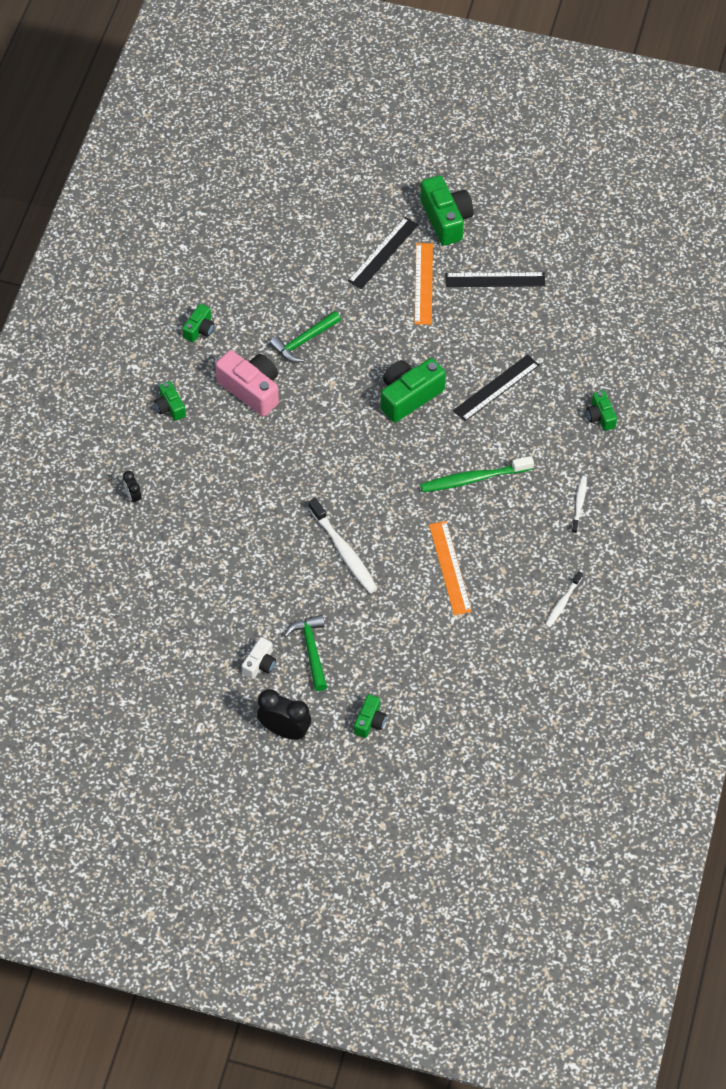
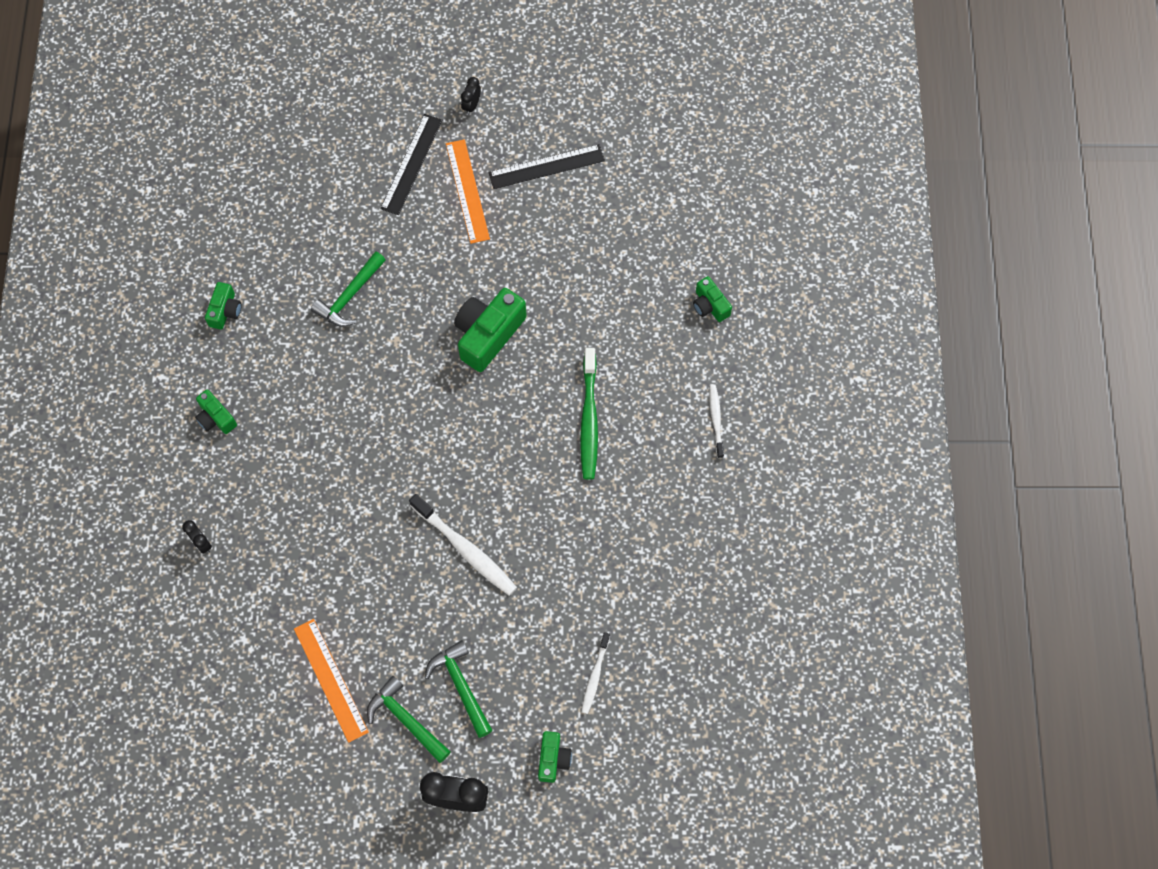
camera: 15 degrees left, 10 degrees up
(251, 389) = (305, 371): pink camera -> none
(260, 664) = (406, 720): white camera -> green hammer
(446, 219) = (471, 105): green camera -> black clock
(450, 567) = (592, 538): orange ruler -> orange ruler (330, 680)
(473, 479) = (589, 419): green toothbrush -> green toothbrush turned 60 degrees counterclockwise
(496, 388) = (583, 299): black ruler -> none
(562, 603) = (731, 548): white toothbrush -> white toothbrush (595, 676)

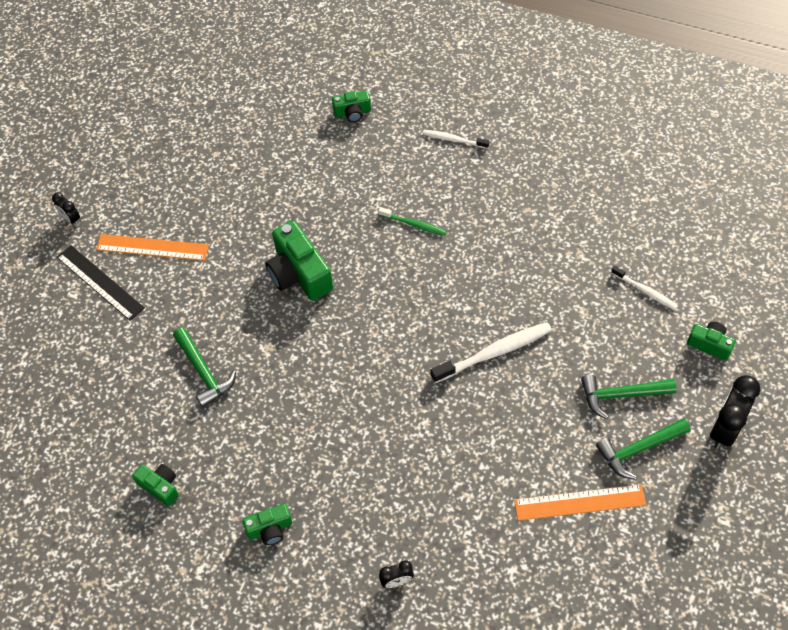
camera: 65 degrees left, 10 degrees down
(546, 167) = (164, 183): black ruler -> none
(589, 419) = (413, 224): green toothbrush -> green toothbrush, size x0.58

